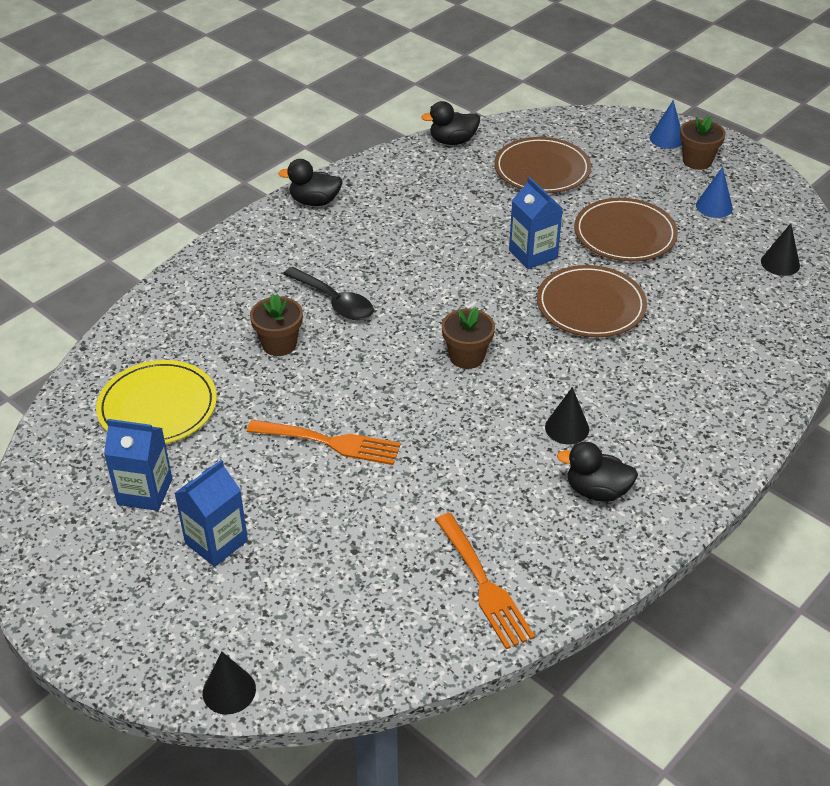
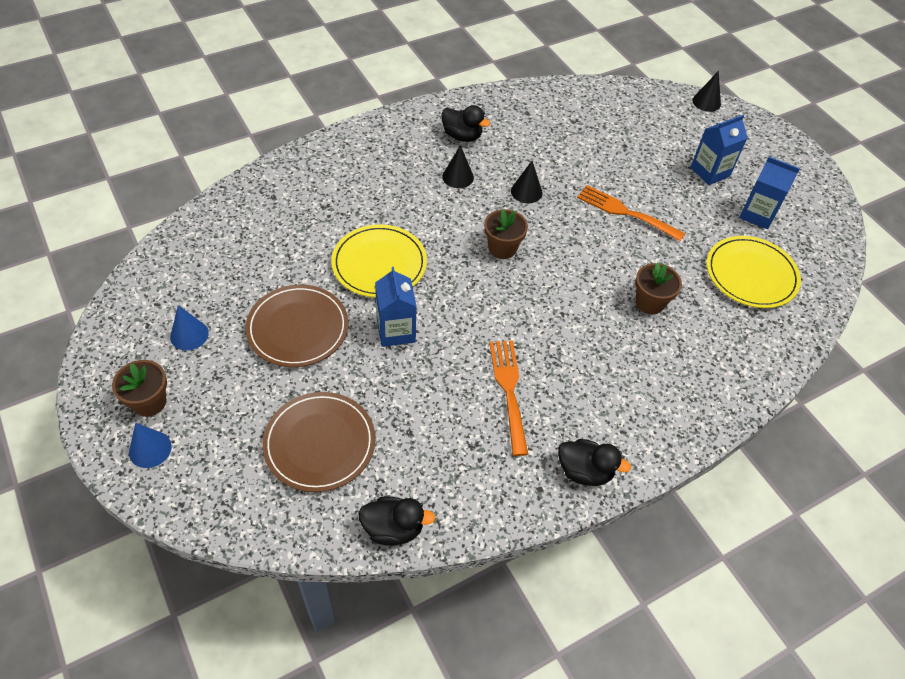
camera: 165 degrees left, 10 degrees up
(334, 302) = (594, 332): black spoon -> none
(484, 585) = (555, 109): orange fork -> orange fork (508, 390)
(591, 305) = (379, 264): brown plate -> yellow plate
(780, 263) = (192, 256): black cone -> black cone (526, 192)

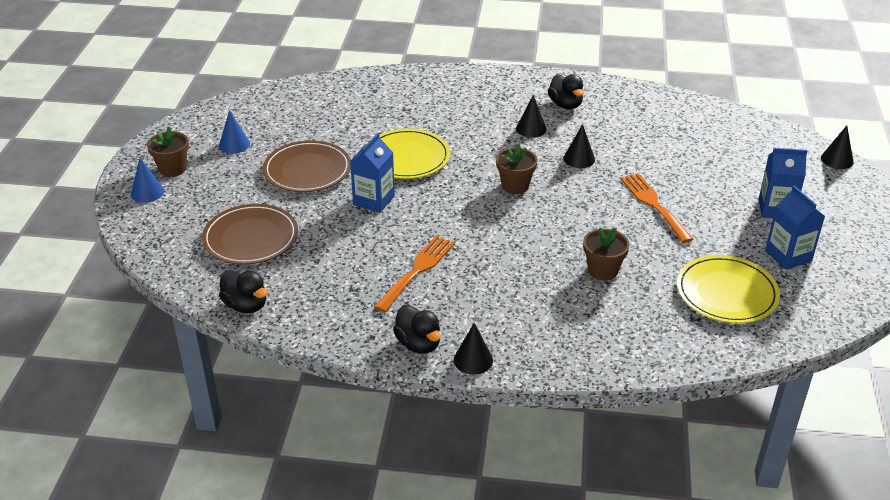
camera: 40 degrees right, 15 degrees down
(642, 459) = (473, 360): none -> black cone

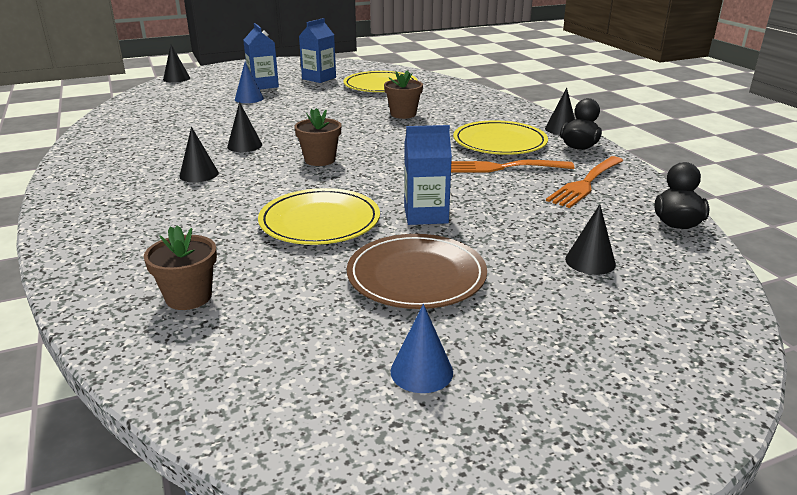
camera: 120 degrees left, 10 degrees down
(147, 192) = (646, 400): blue cone -> blue cone (249, 98)
(173, 169) = (560, 408): brown flower pot -> brown flower pot (189, 297)
(251, 238) = (590, 261): brown plate -> black cone
(473, 298) = (499, 142): none -> yellow plate
(565, 105) = (131, 169): black duck -> none
(653, 205) = (295, 113): orange fork -> orange fork (585, 183)

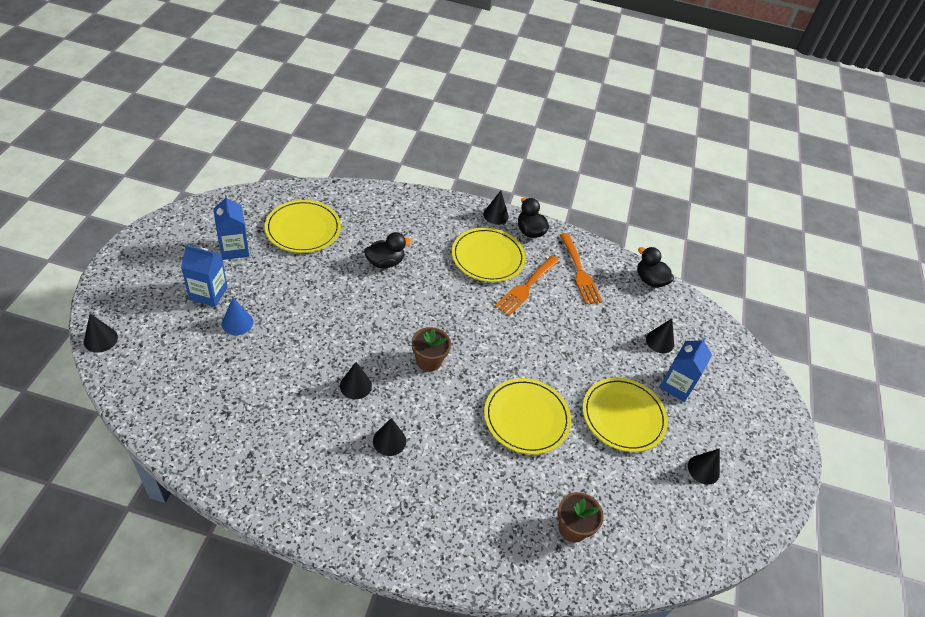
camera: 60 degrees left, 20 degrees up
(403, 114) = (385, 262): brown flower pot -> black duck
(416, 276) = (623, 416): brown plate -> yellow plate
(421, 371) = (703, 469): blue cone -> black cone
(426, 215) = (559, 365): blue carton -> blue carton (676, 385)

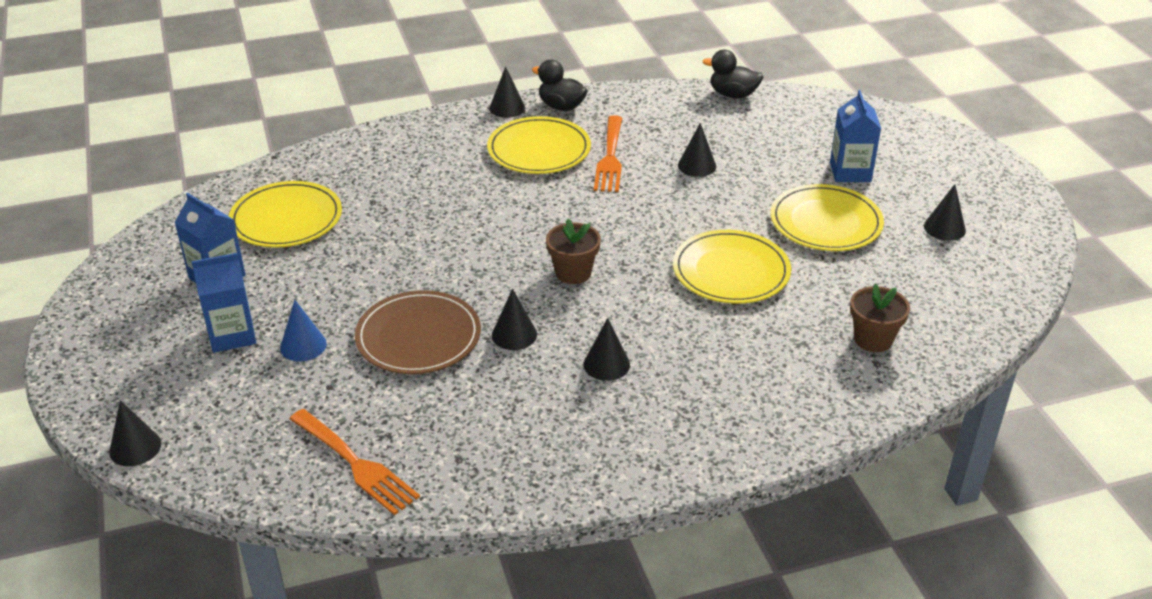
camera: 25 degrees left, 10 degrees down
(302, 354) = (418, 337): none -> brown plate
(385, 262) = (424, 206): black duck -> none
(579, 272) = (653, 119): orange fork -> orange fork (356, 464)
(660, 341) = (796, 143): black cone -> black cone (697, 165)

